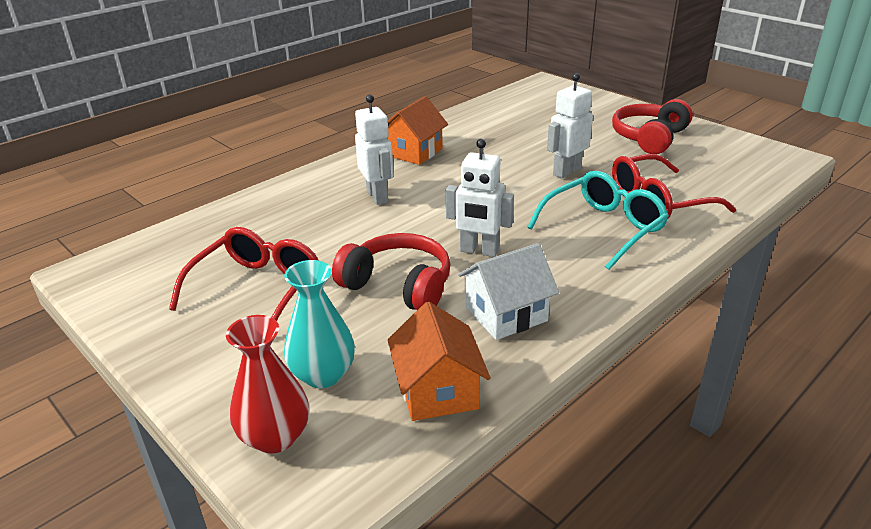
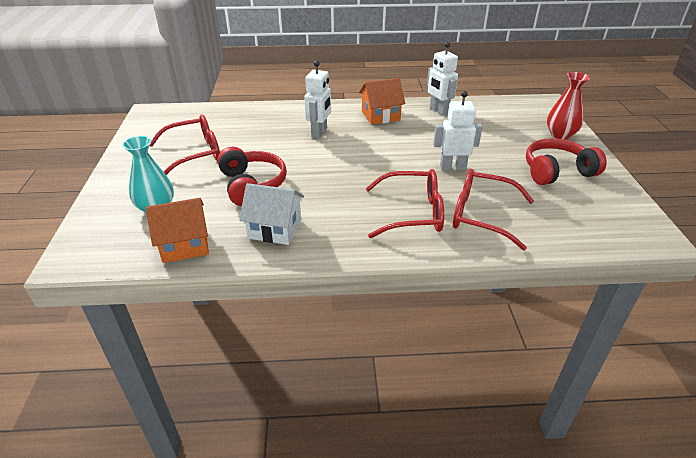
camera: 40 degrees right, 5 degrees up
(275, 437) = (101, 223): red vase -> red vase (560, 135)
(438, 390) = (184, 245): orange house -> orange house turned 45 degrees clockwise
(479, 251) = (319, 188): white robot -> white robot (438, 111)
(603, 228) = (412, 213): turquoise glasses -> red glasses

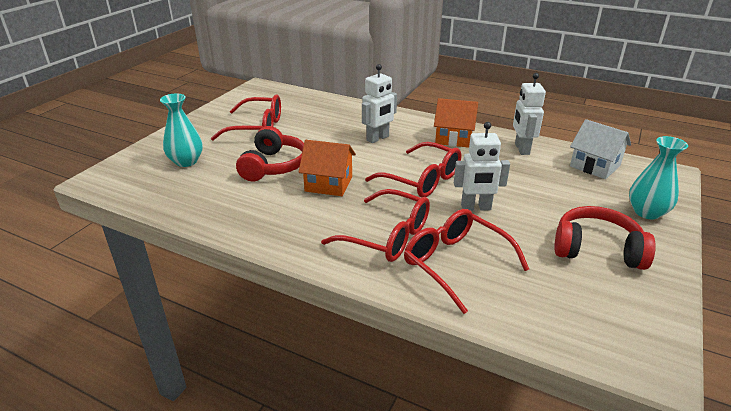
camera: 30 degrees right, 5 degrees down
(184, 245) = (175, 196): orange house -> orange house (328, 184)
(275, 229) = (253, 208): white house -> white house (595, 166)
(391, 158) = (421, 179): none -> red glasses
(452, 167) = (476, 208): white robot -> white robot turned 150 degrees clockwise
(560, 135) = (647, 212): red vase -> turquoise vase

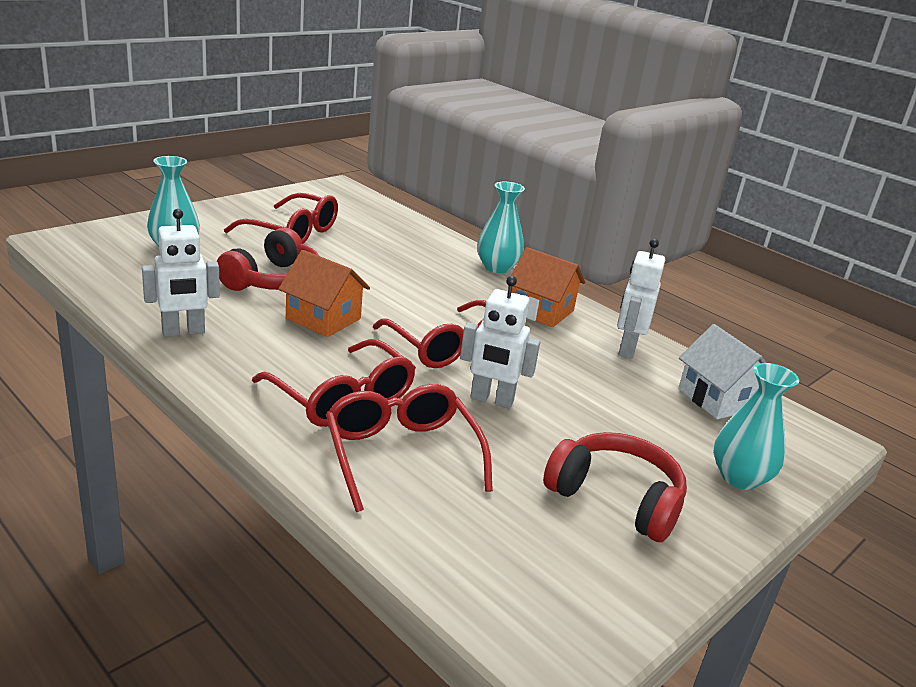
camera: 15 degrees right, 5 degrees down
(378, 138) = (436, 284): white robot -> white robot (183, 332)
(404, 116) = (497, 267): none -> turquoise vase

